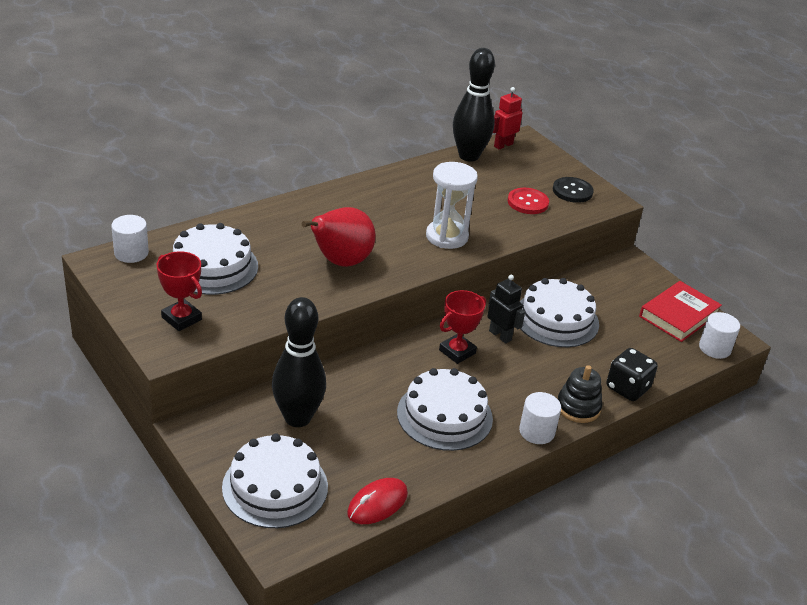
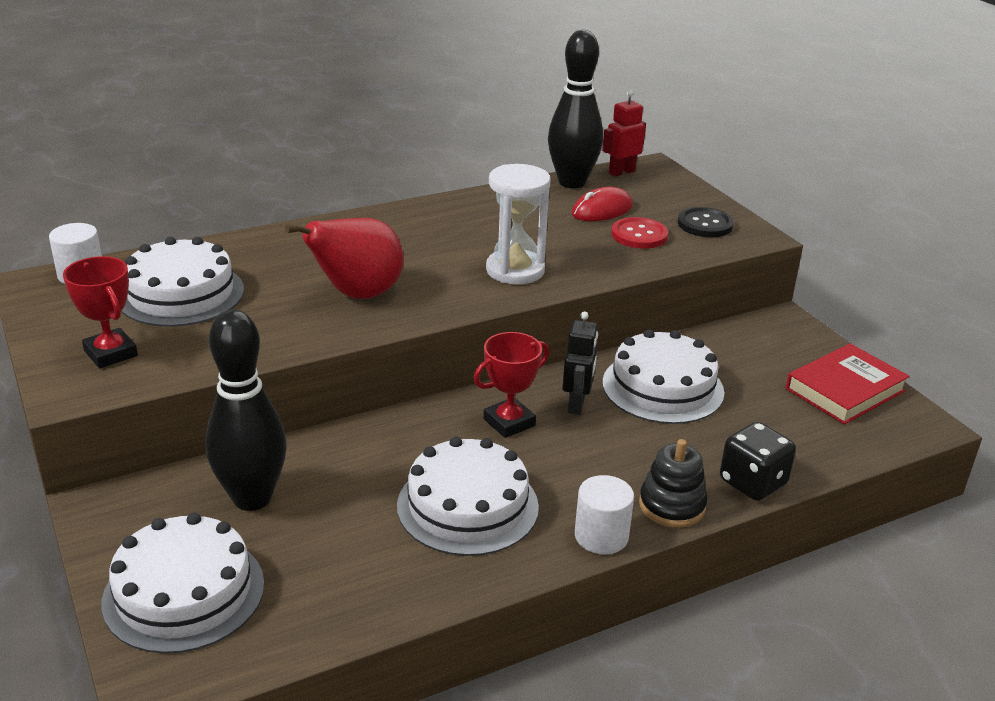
camera: 10 degrees right, 5 degrees down
(377, 504) = (329, 627): red mouse -> red mouse (602, 210)
(500, 335) = (577, 404): black robot -> black robot turned 45 degrees clockwise
(714, 348) = (894, 435): white cylinder -> none

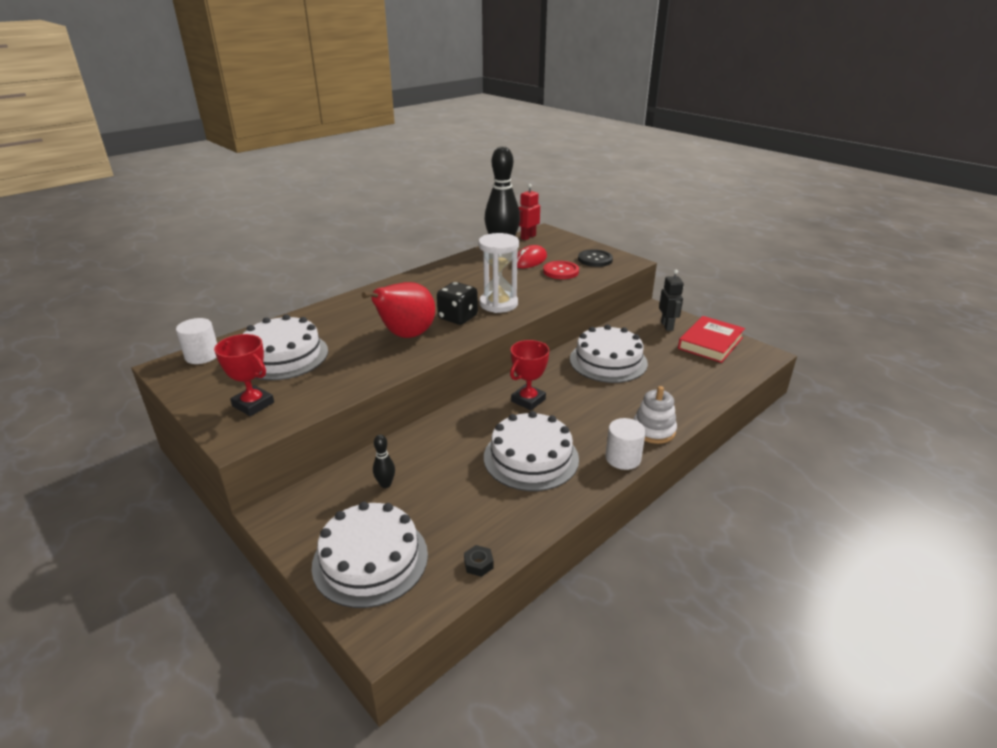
camera: 15 degrees left, 0 degrees up
(252, 498) = (385, 484): black bowling pin -> black bowling pin, size x0.40
(318, 633) = (478, 564): none -> black nut
(577, 404) = (563, 381): black robot -> black robot (667, 326)
(672, 505) = (653, 430): black stacking toy -> white stacking toy
(752, 483) = (691, 407): black dice -> black dice (458, 317)

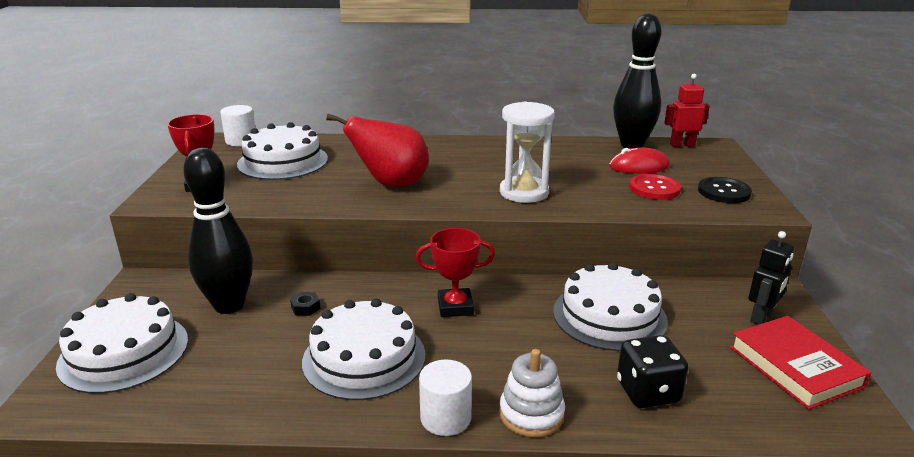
camera: 45 degrees right, 5 degrees down
(385, 484) = (229, 305): black bowling pin -> black bowling pin, size x2.48
(458, 317) = (462, 188): black dice -> black dice (647, 392)
(478, 564) = (169, 413): black nut -> black nut (305, 308)
(710, 343) = (795, 367): red book -> red book turned 75 degrees clockwise

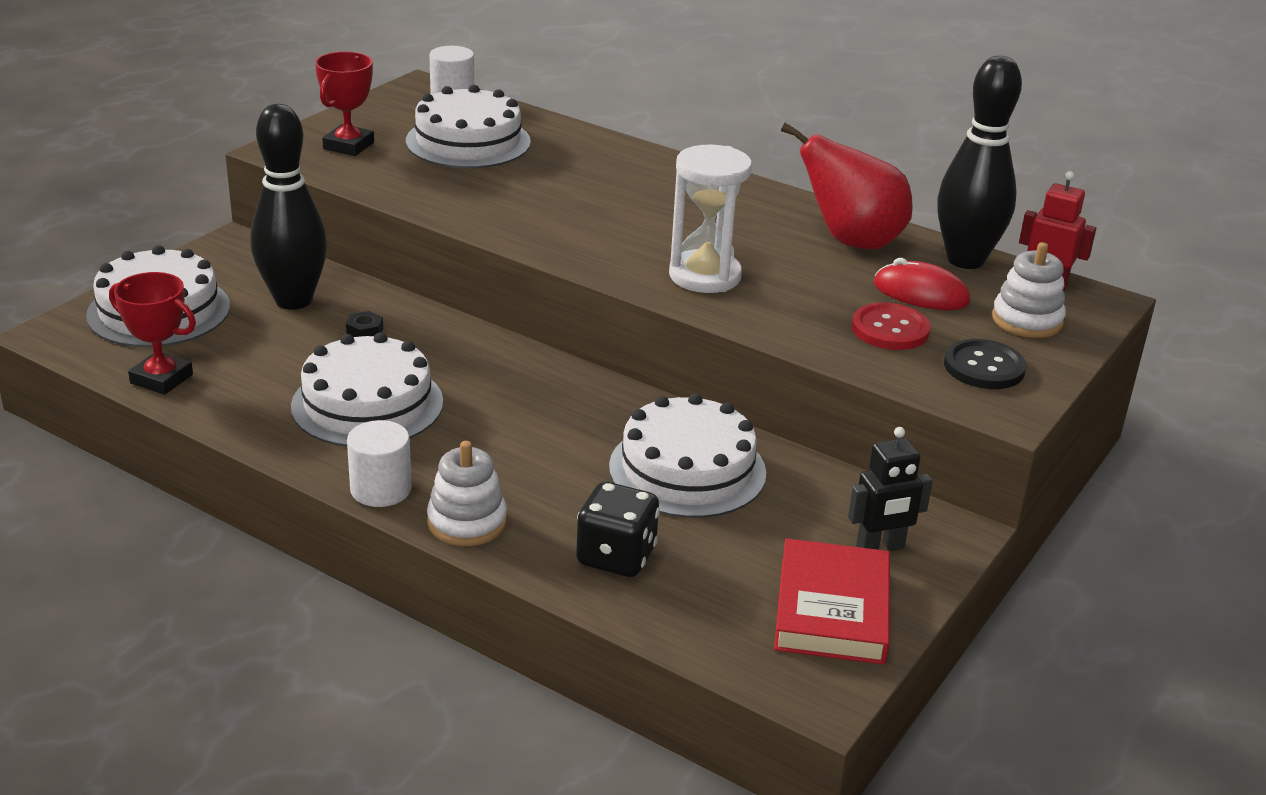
camera: 30 degrees right, 5 degrees up
(391, 184) = (556, 212): red pear -> red pear (851, 241)
(455, 307) = (522, 391): red trophy -> red trophy (161, 379)
(703, 164) = (1027, 320): none -> white stacking toy

